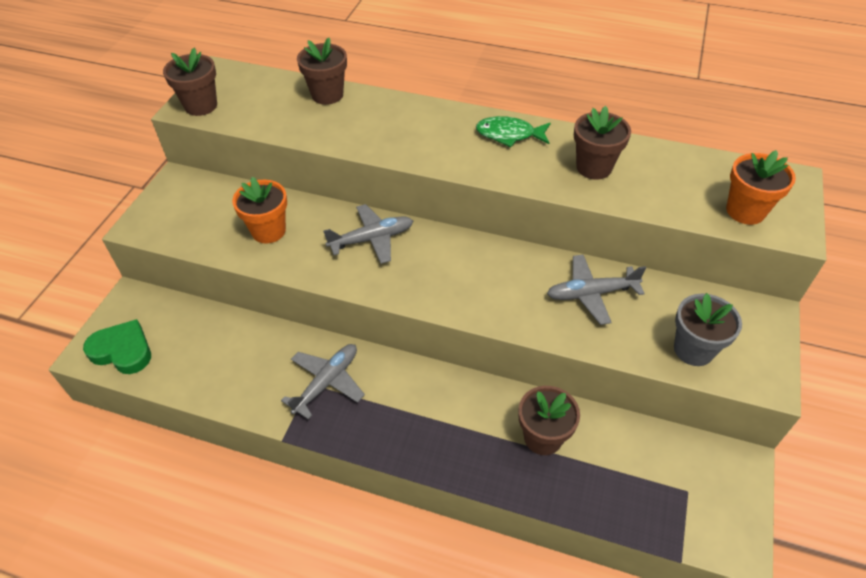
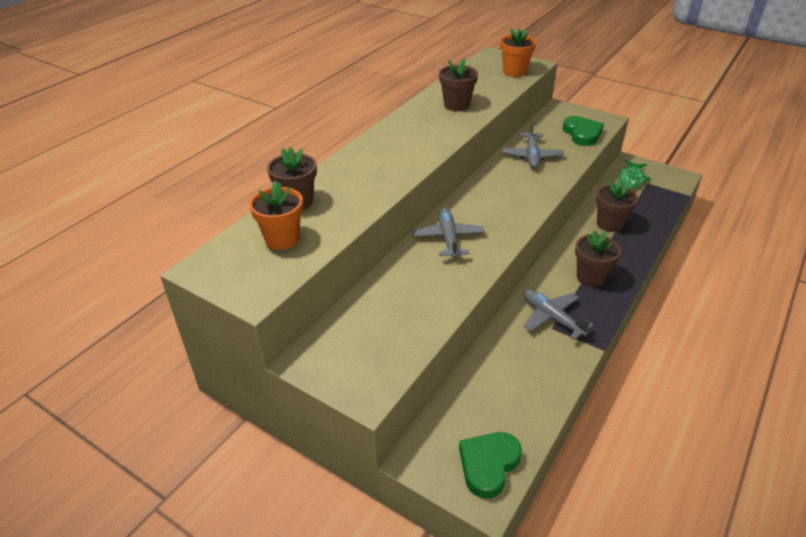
camera: 75 degrees left, 10 degrees down
(201, 106) = (259, 284): brown flower pot -> brown flower pot (590, 277)
(268, 231) = (415, 296): orange flower pot -> orange flower pot (282, 239)
(509, 135) = (405, 127): green fish -> green fish (631, 179)
(693, 349) = (582, 134): grey flower pot -> green heart

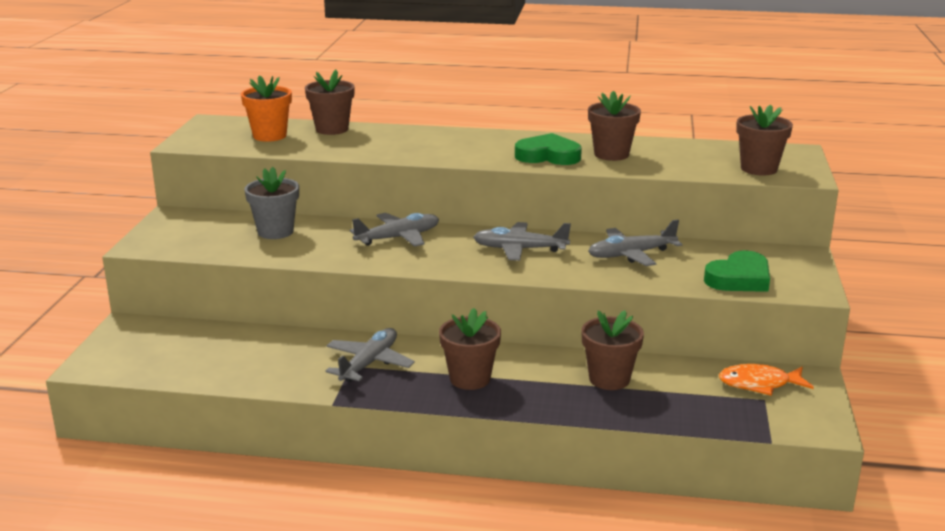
camera: 65 degrees right, 15 degrees down
(393, 299) = (275, 232): none -> grey flower pot
(488, 465) = (130, 360): green heart -> green heart (548, 156)
(500, 192) = (519, 249): none -> grey plane
(514, 71) = (759, 169): orange flower pot -> brown flower pot
(631, 179) = (759, 384): green fish -> orange fish

